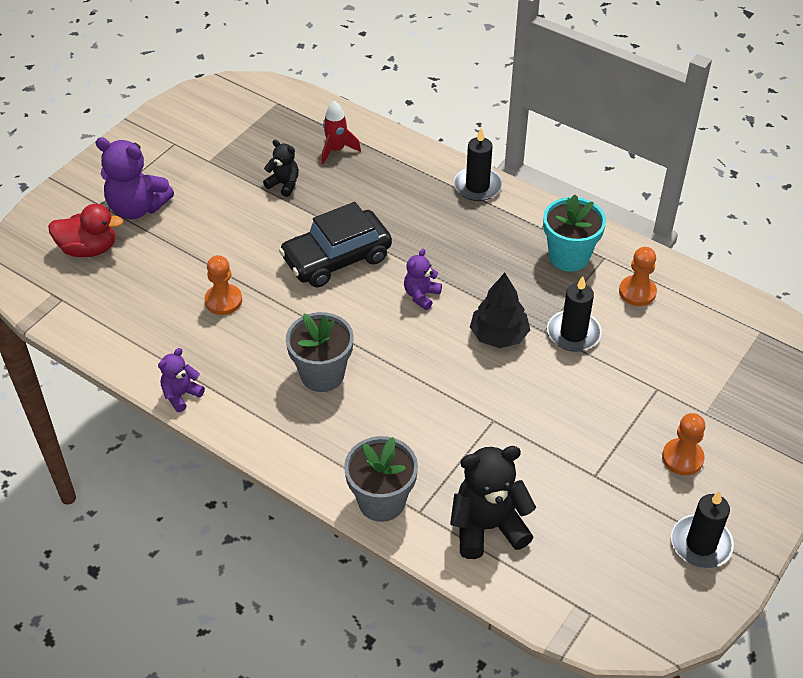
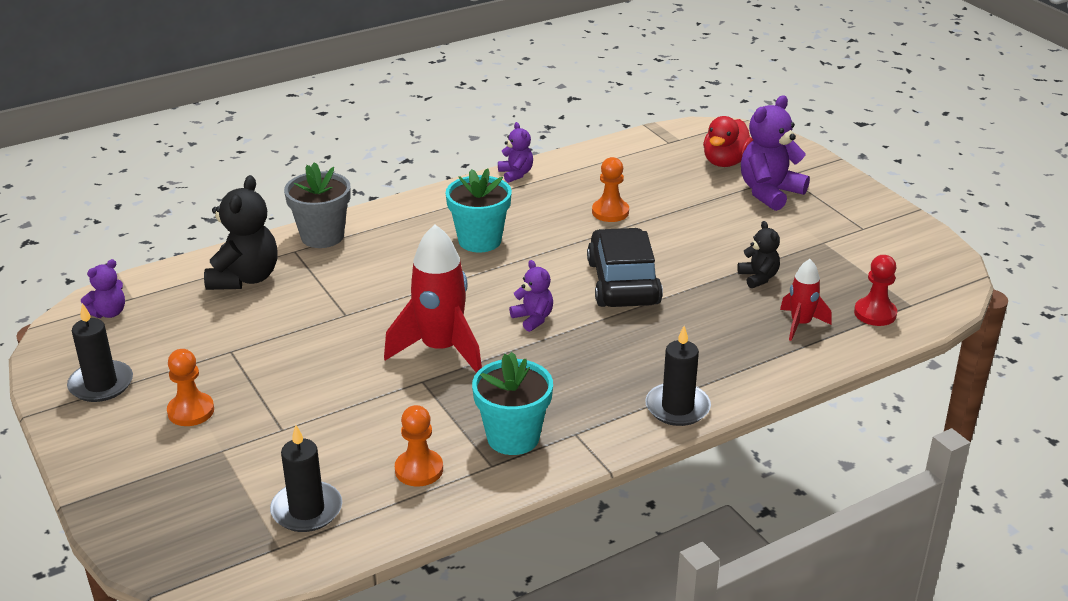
camera: 115 degrees right, 15 degrees down
(284, 184) = (758, 277): black teddy bear -> black teddy bear turned 75 degrees counterclockwise
(299, 117) = (875, 313): none -> red pawn
(322, 374) = (479, 240): grey flower pot -> turquoise flower pot
(498, 335) = (441, 350): black tree -> red rocket
(573, 333) = (401, 399): black candle -> black candle (307, 510)
(610, 608) = (109, 313): none -> purple teddy bear

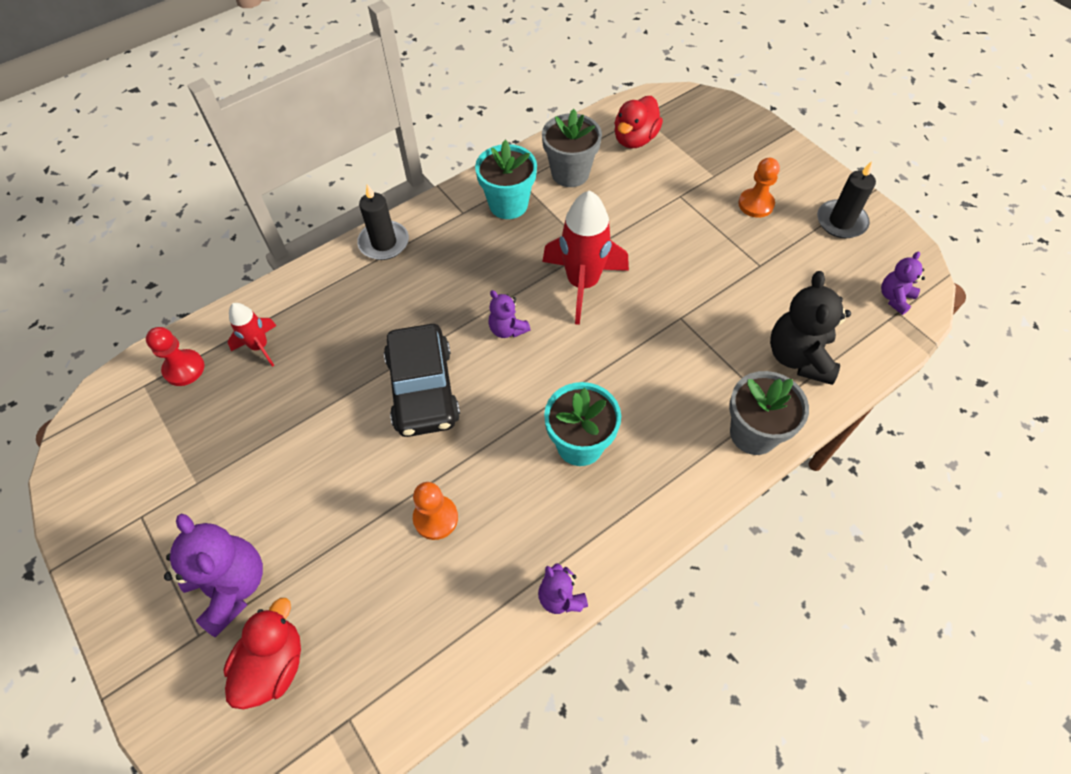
camera: 175 degrees right, 25 degrees up
(307, 510) = (635, 139): black candle -> red duck
(419, 470) = (570, 173): orange pawn -> grey flower pot
(758, 277) = (284, 411): black teddy bear -> none
(769, 192) = (231, 586): purple teddy bear -> purple teddy bear turned 75 degrees counterclockwise

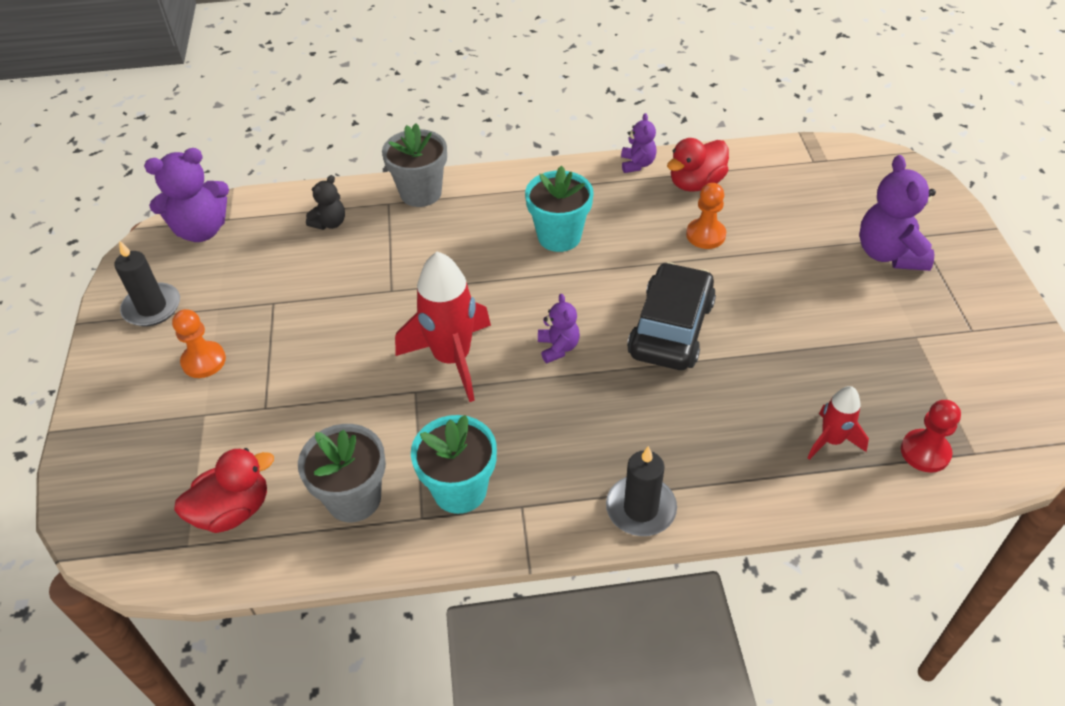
camera: 150 degrees left, 10 degrees down
(274, 664) = (861, 201): red duck -> red duck (696, 183)
(799, 357) = (330, 223): black teddy bear -> black teddy bear, size x0.55
(894, 298) = (201, 230): purple teddy bear -> purple teddy bear, size x1.82

